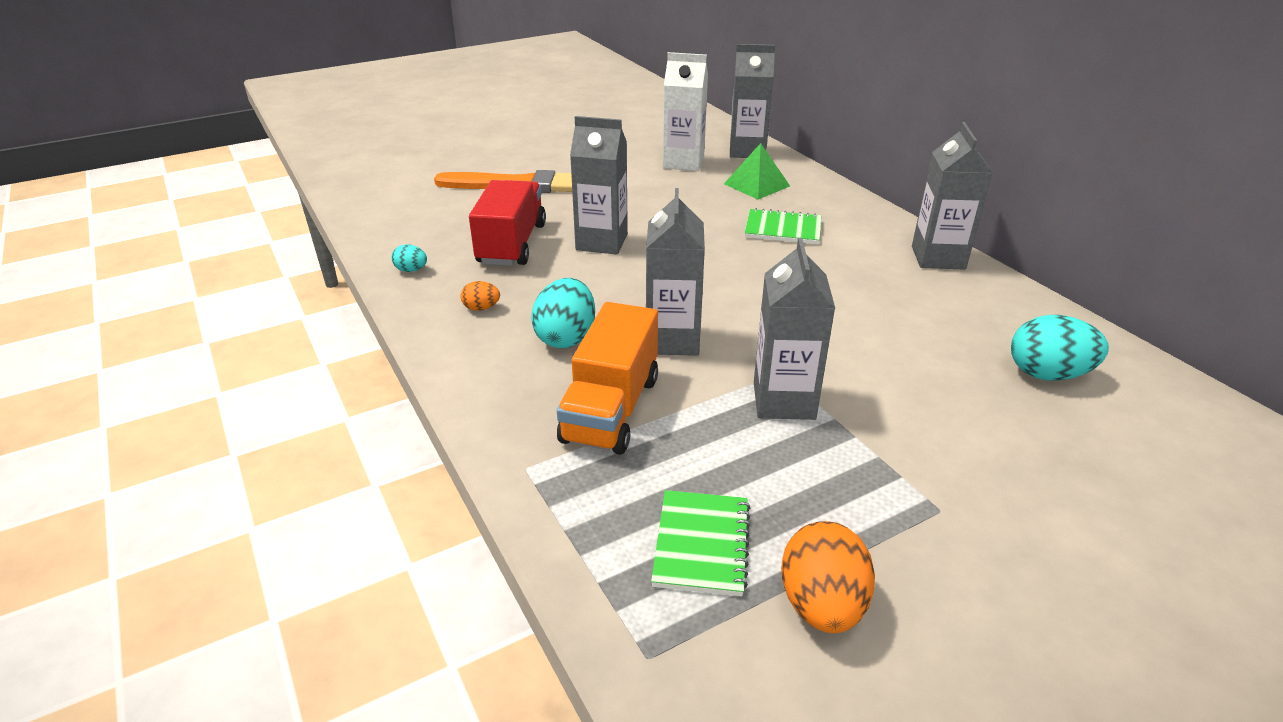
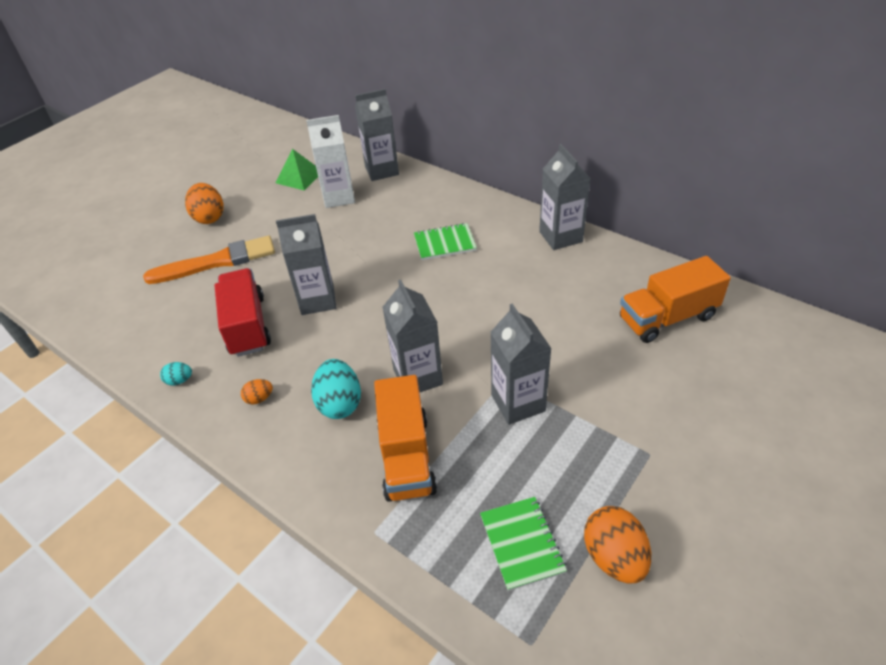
camera: 20 degrees left, 10 degrees up
(534, 149) = (209, 217): none -> orange egg
(756, 185) = (405, 204): green pyramid -> green pyramid (299, 177)
(1047, 374) = (667, 318): turquoise egg -> orange truck

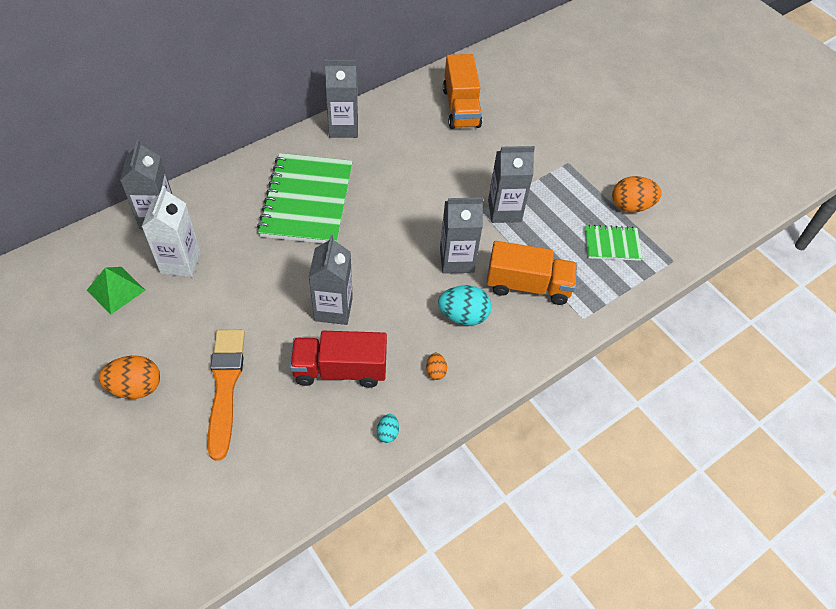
camera: 80 degrees left, 10 degrees up
(445, 243) = (307, 201): green notebook -> green notebook, size x1.99

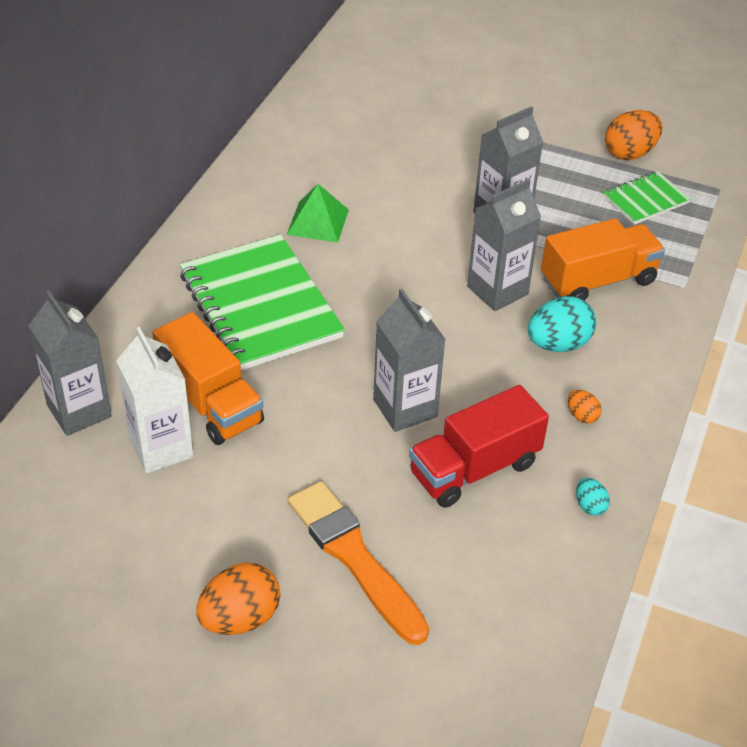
camera: 30 degrees left, 10 degrees down
(116, 290) = (102, 521): green pyramid -> green pyramid (318, 222)
(343, 127) = (228, 206): grey carton -> none
(461, 107) = (351, 127): orange truck -> orange truck (210, 402)

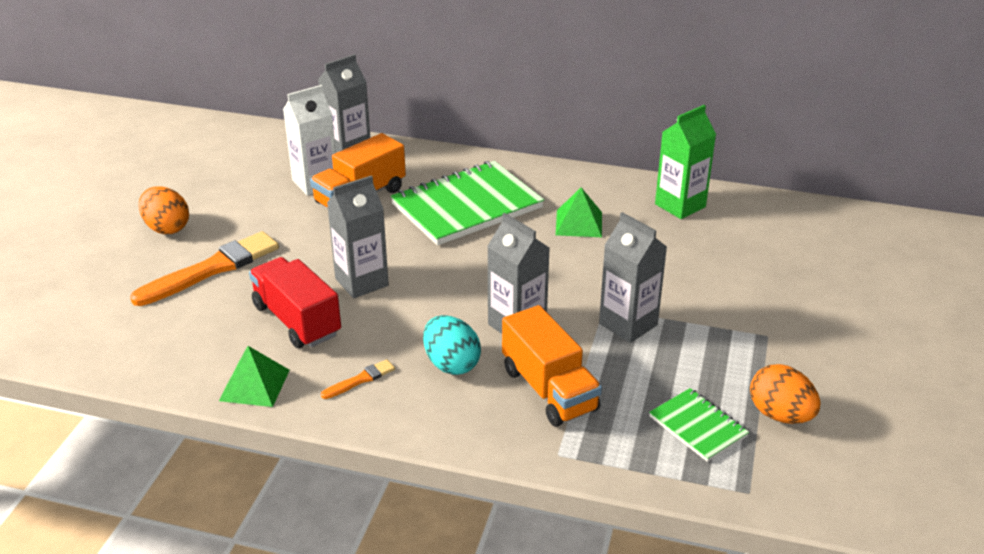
camera: 85 degrees right, 10 degrees down
(300, 146) = (680, 205): none -> green carton
(582, 416) = (360, 380): orange egg -> orange brush
(590, 506) = (254, 385): turquoise egg -> green pyramid

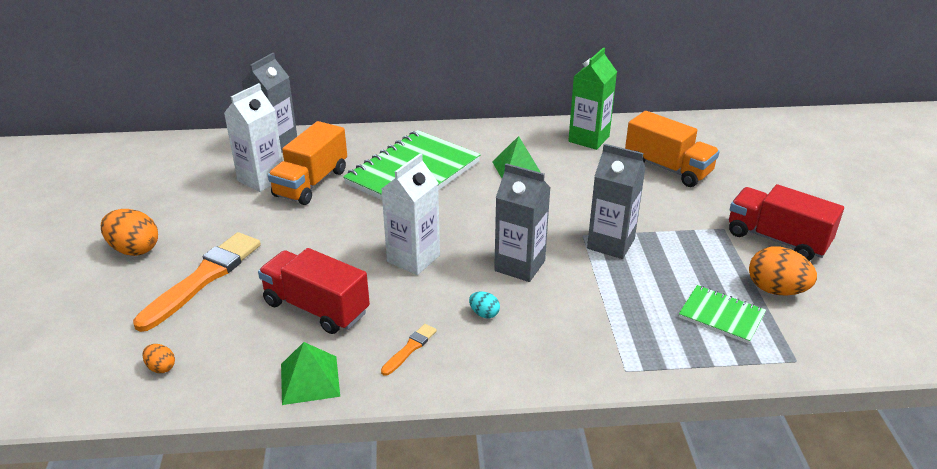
camera: 20 degrees left, 0 degrees up
(135, 341) = (161, 367): none -> orange egg
(361, 282) = (357, 259): grey carton -> none
(415, 294) = (413, 259): none -> white carton
(451, 364) = (484, 314): turquoise egg -> turquoise egg, size x0.51
(549, 390) = (582, 315): orange truck -> orange truck (668, 168)
(822, 362) = (777, 239): none -> red truck

